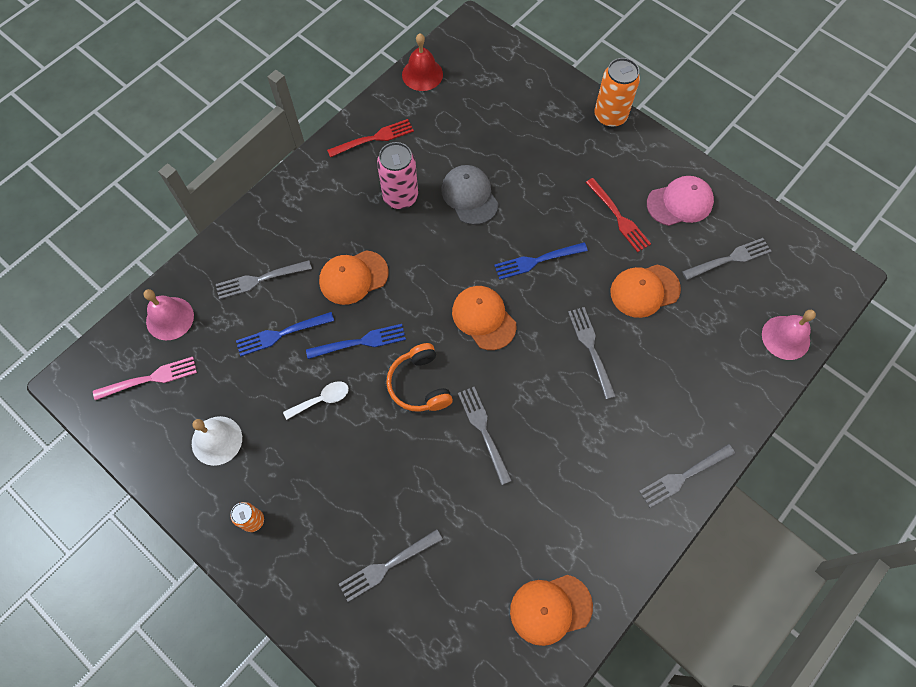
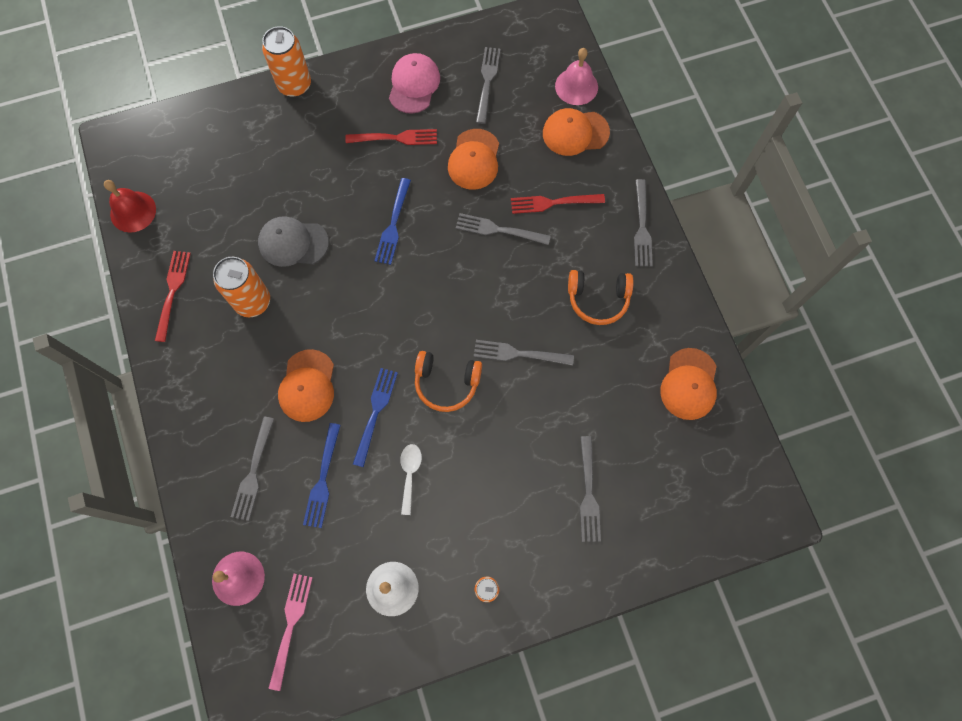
camera: 60 degrees left, 5 degrees up
(400, 197) = (253, 302): pink can -> orange can
(483, 318) = (419, 297): orange cap -> orange cap (575, 133)
(581, 474) = (598, 299): none -> orange headphones
(651, 381) = (553, 203): none -> red fork

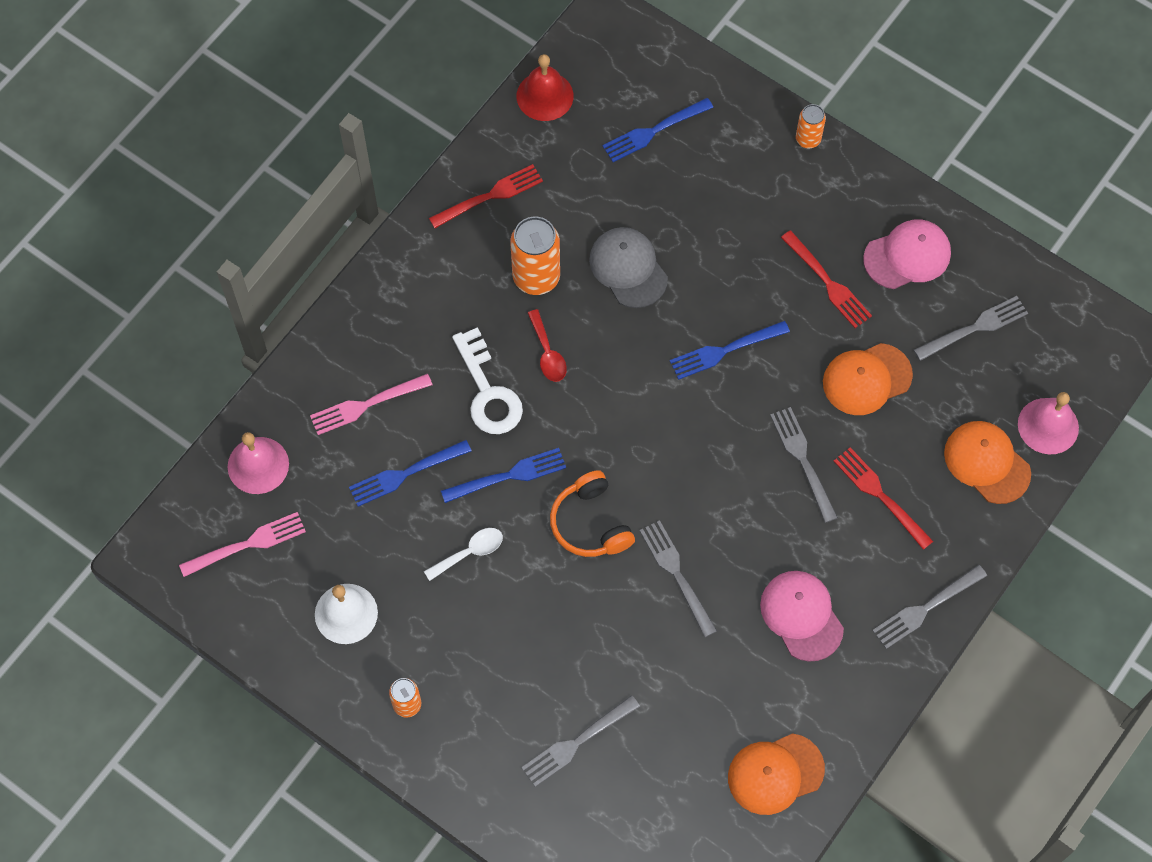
camera: 55 degrees right, 5 degrees down
(214, 165) = (654, 131): none -> blue fork
(253, 472) = (366, 404): grey fork -> pink fork
(295, 85) = (808, 139): orange can -> orange can, size x0.56
(307, 386) = (488, 392): orange cap -> white key
(310, 330) = (547, 353): none -> red spoon
(598, 299) = (801, 616): orange headphones -> pink cap

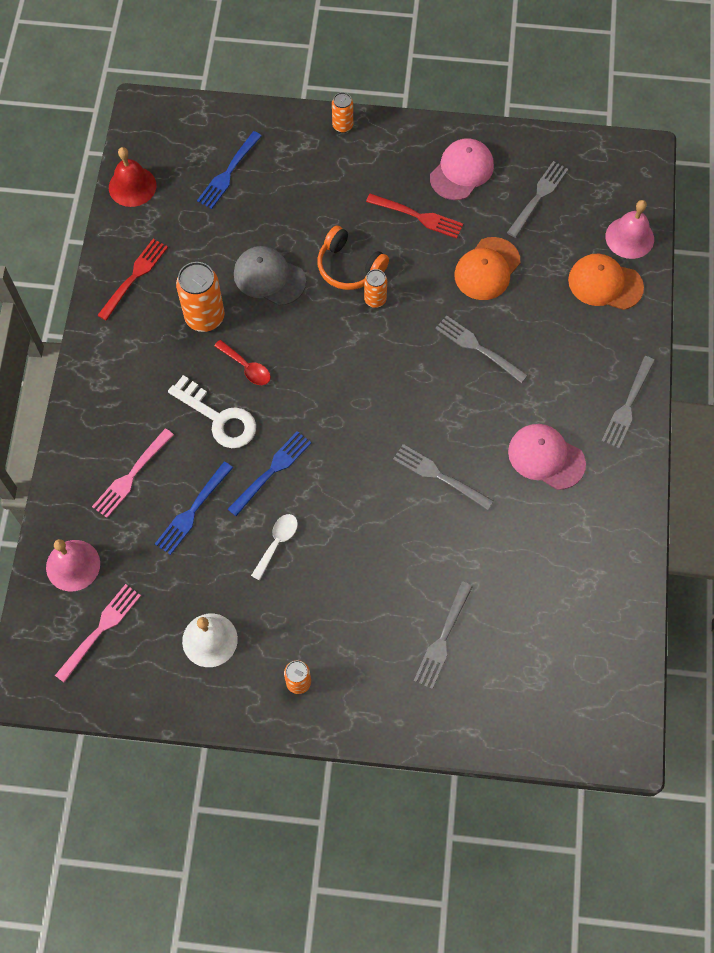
camera: 30 degrees left, 0 degrees up
(590, 523) = (354, 473): orange headphones -> orange headphones (349, 267)
(725, 350) = (375, 299): blue fork -> orange can
(775, 774) = (598, 580): orange cap -> none
(880, 495) = (547, 344): red fork -> none

